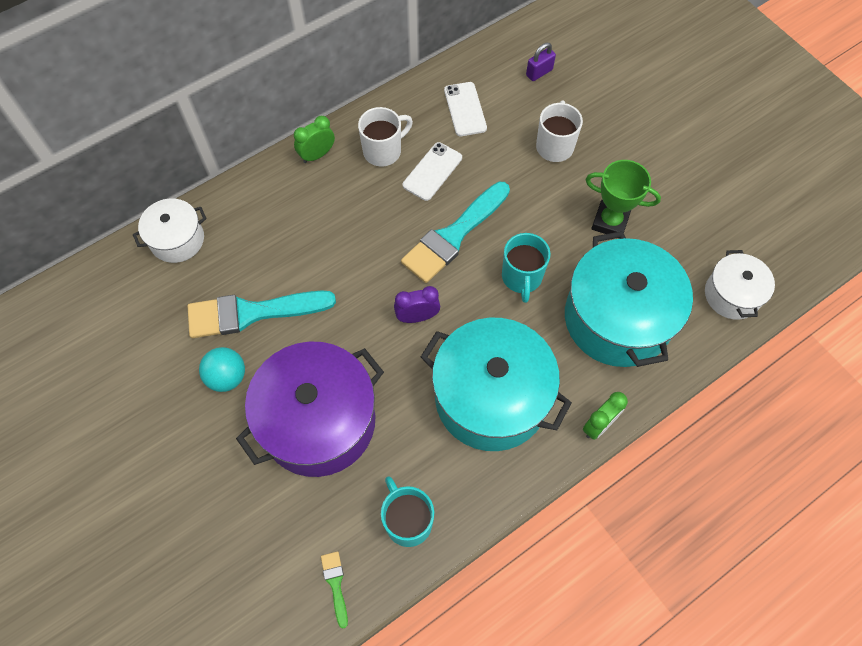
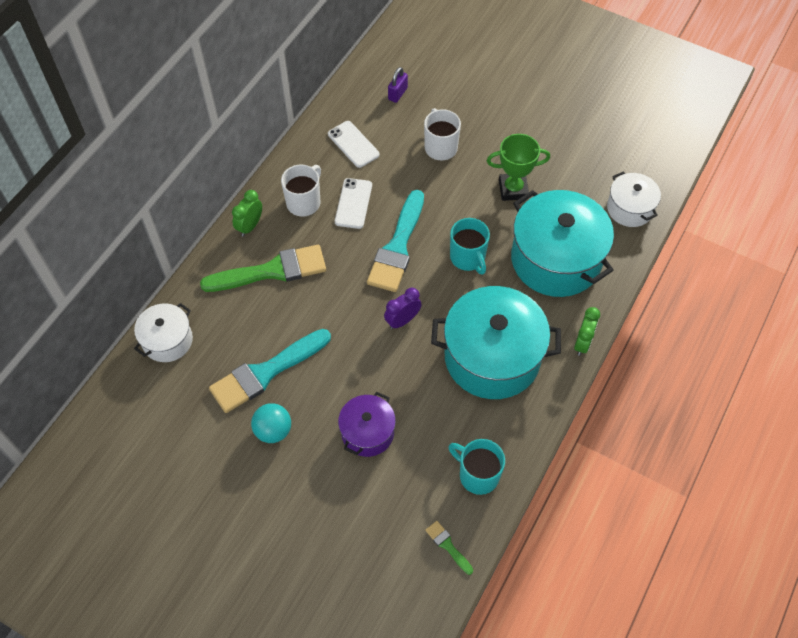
camera: 25 degrees left, 5 degrees down
(314, 209) = (272, 271): none -> green brush
(318, 421) = (367, 432): purple pot -> purple pot, size x0.53

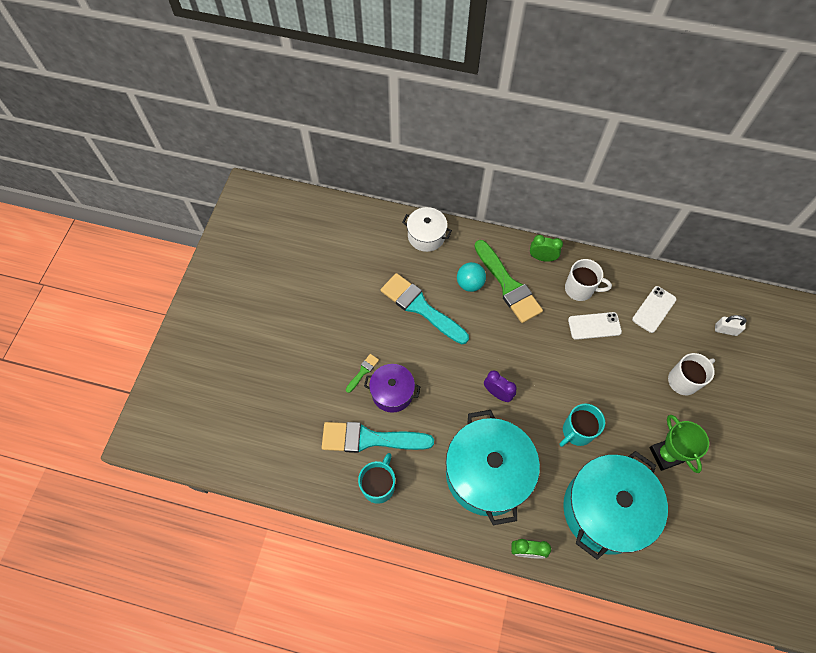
camera: 75 degrees right, 5 degrees up
(273, 430) = (376, 326): turquoise ball -> turquoise ball (470, 283)
(397, 94) = (725, 330): purple padlock -> white padlock
(397, 247) = (565, 371): turquoise brush -> turquoise brush (370, 439)
(447, 545) = (316, 475): green brush -> green brush (363, 371)
(630, 208) = (692, 572): white pot -> none

